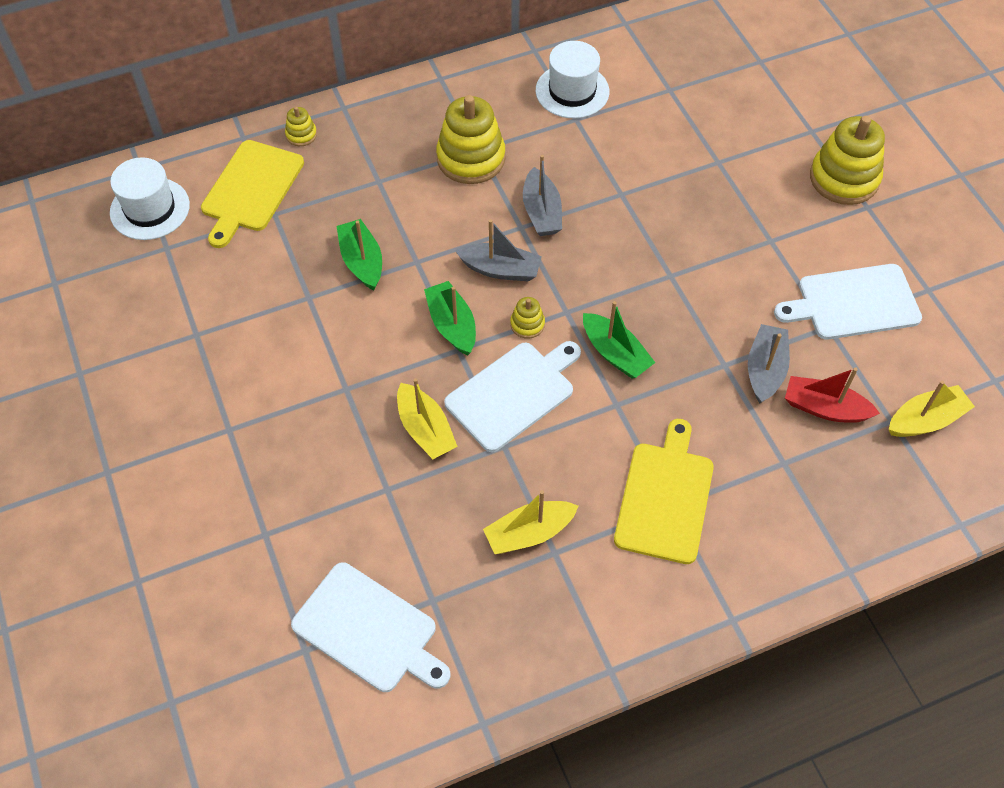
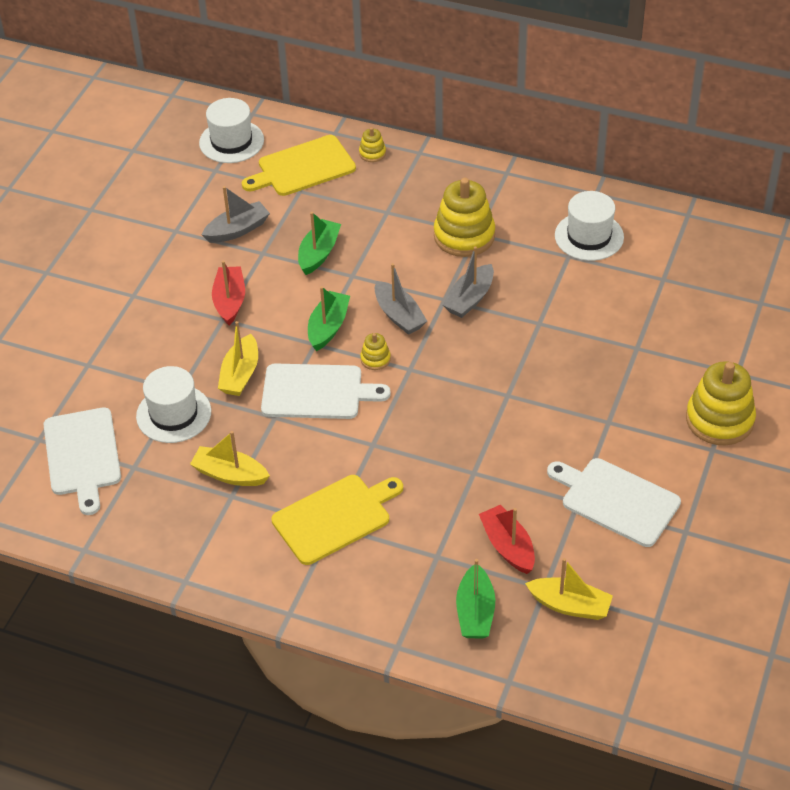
camera: 45 degrees right, 10 degrees down
(332, 366) = (230, 301): none -> red boat
(408, 517) = (174, 414): none -> white hat
(615, 353) = (409, 415): green boat -> green boat (475, 612)
(765, 370) = (497, 495): grey boat -> grey boat (237, 230)

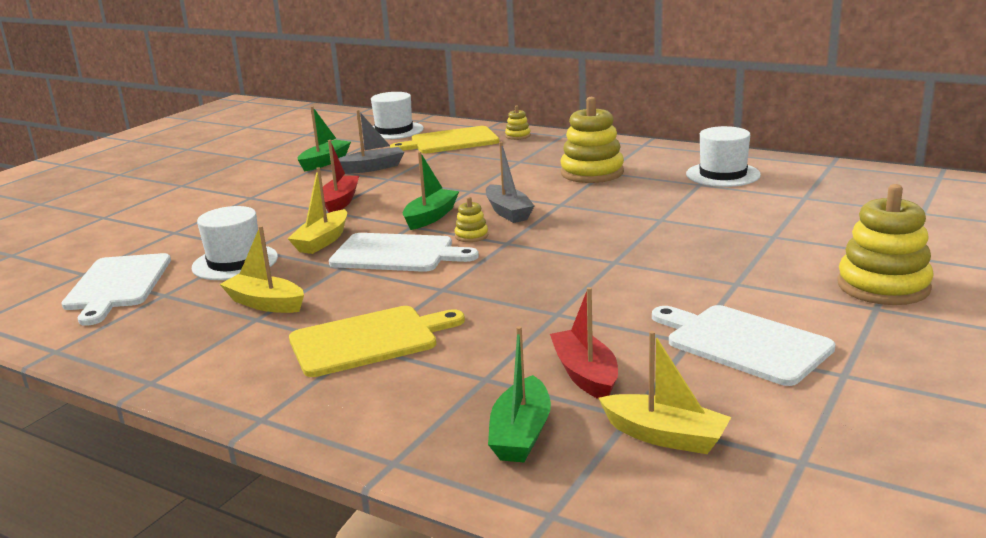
camera: 10 degrees right, 25 degrees down
(319, 253) = (443, 179): green boat -> green boat (325, 162)
(469, 299) = (587, 205): grey boat -> none

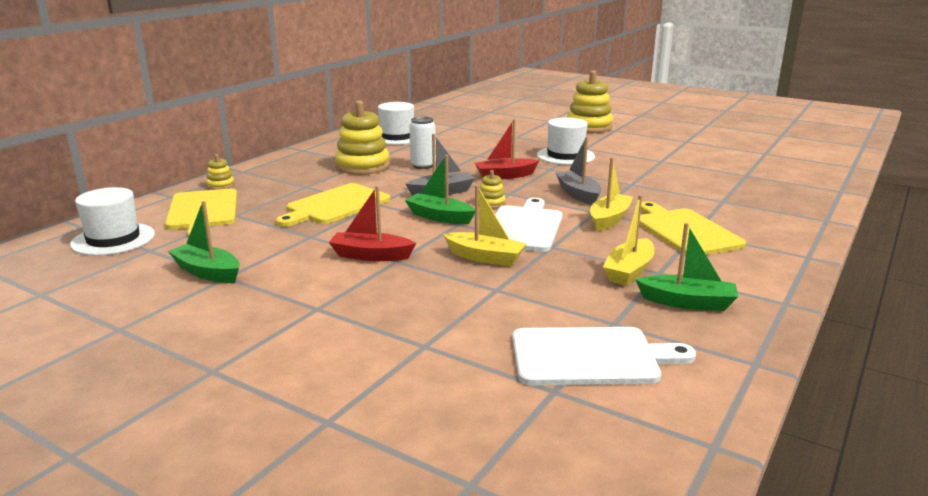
camera: 90 degrees left, 0 degrees up
(235, 262) = (532, 295): white hat -> white hat (565, 156)
(372, 168) = (262, 245): grey boat -> grey boat (578, 194)
(465, 177) = (335, 205): none -> yellow cutting board
(521, 434) = (777, 194): green boat -> green boat (687, 302)
(585, 375) = (707, 181): red boat -> red boat (505, 176)
(604, 197) = (423, 165): none -> white can
(665, 436) = (760, 170): yellow boat -> yellow boat (609, 219)
(743, 343) = (659, 152): white cutting board -> none

